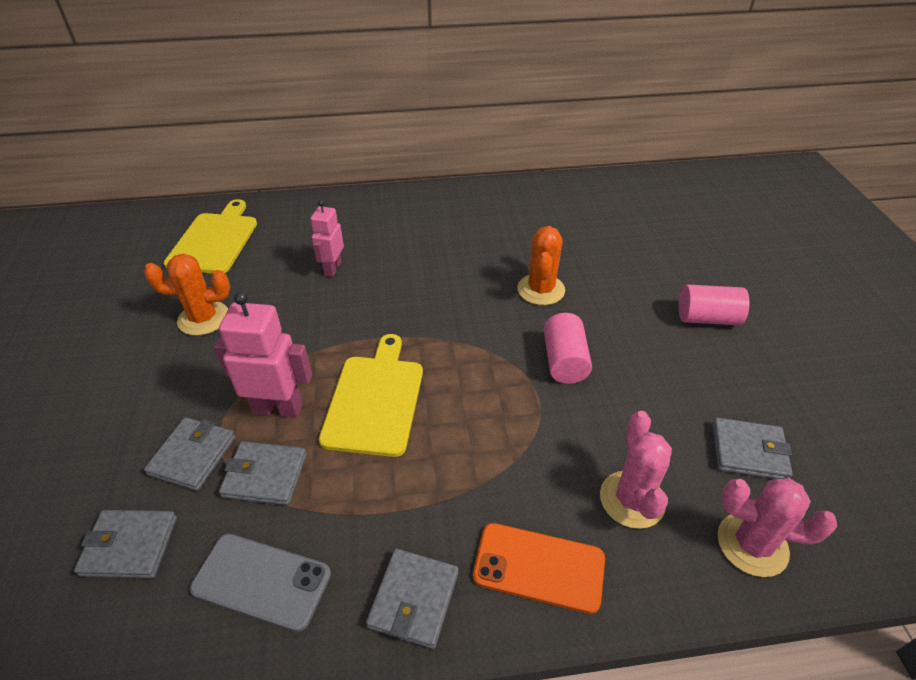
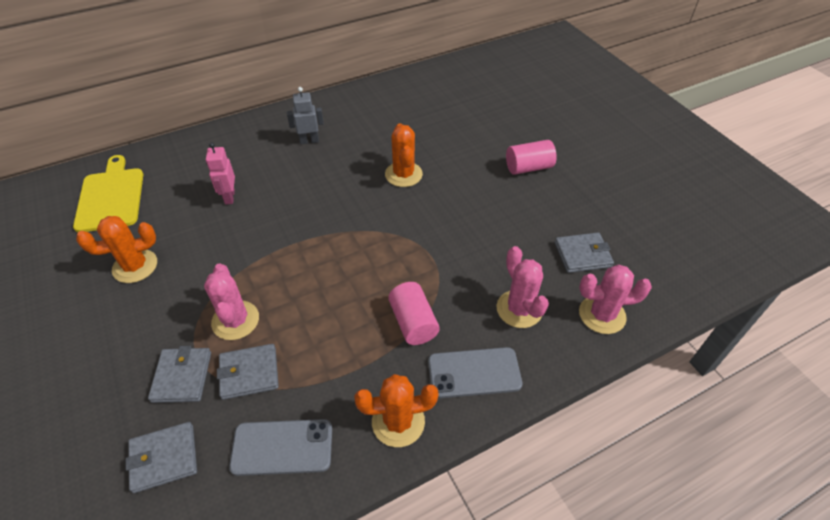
camera: 20 degrees left, 5 degrees up
(278, 408) = (235, 320): pink robot -> pink cactus
(375, 400) = (310, 292): yellow cutting board -> none
(414, 599) = (398, 422): grey wallet -> orange cactus
(445, 227) = (309, 141): none -> grey robot
(539, 567) = (474, 372): orange phone -> grey phone
(564, 361) = (440, 225): pink cylinder -> pink cylinder (413, 322)

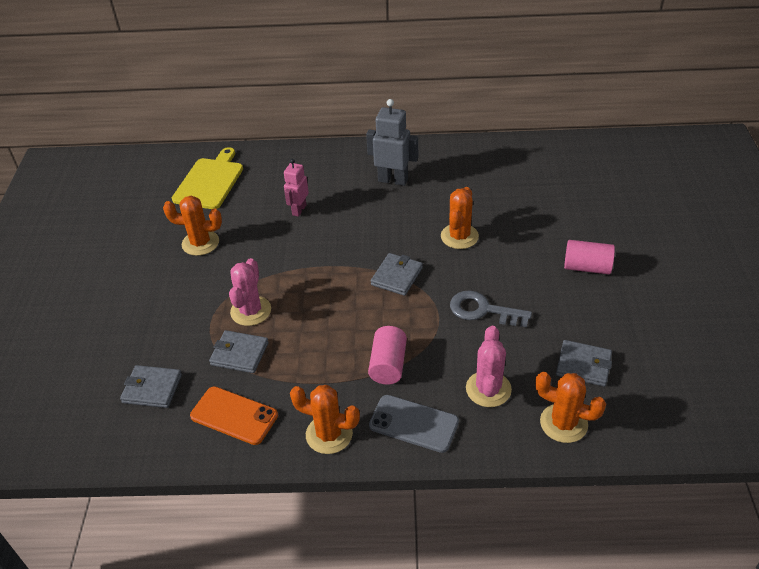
camera: 30 degrees right, 5 degrees down
(182, 377) = (192, 338): grey wallet -> grey wallet (397, 276)
(282, 447) = (234, 416): grey phone -> orange phone
(309, 141) = (393, 180): grey robot -> grey robot, size x1.54
(467, 236) = (482, 310): none -> grey key
(602, 315) = (563, 423): pink cactus -> orange cactus

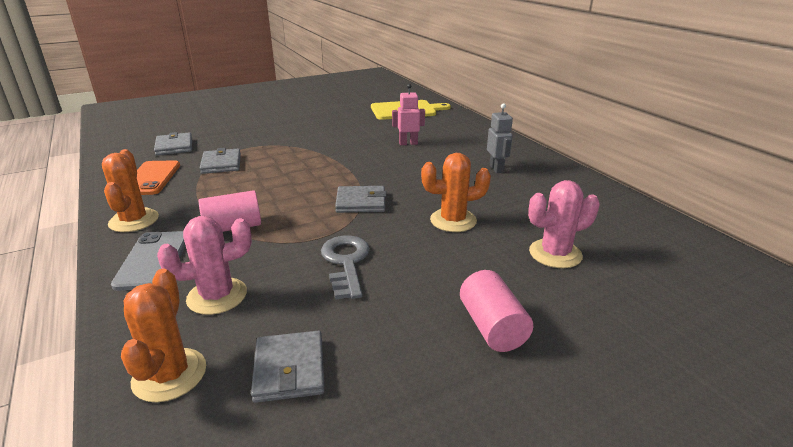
camera: 60 degrees right, 15 degrees down
(200, 243) = (335, 124): orange cactus -> none
(251, 311) = (272, 156): pink cactus -> pink cactus (555, 254)
(393, 180) = (496, 169): grey robot -> grey robot, size x0.65

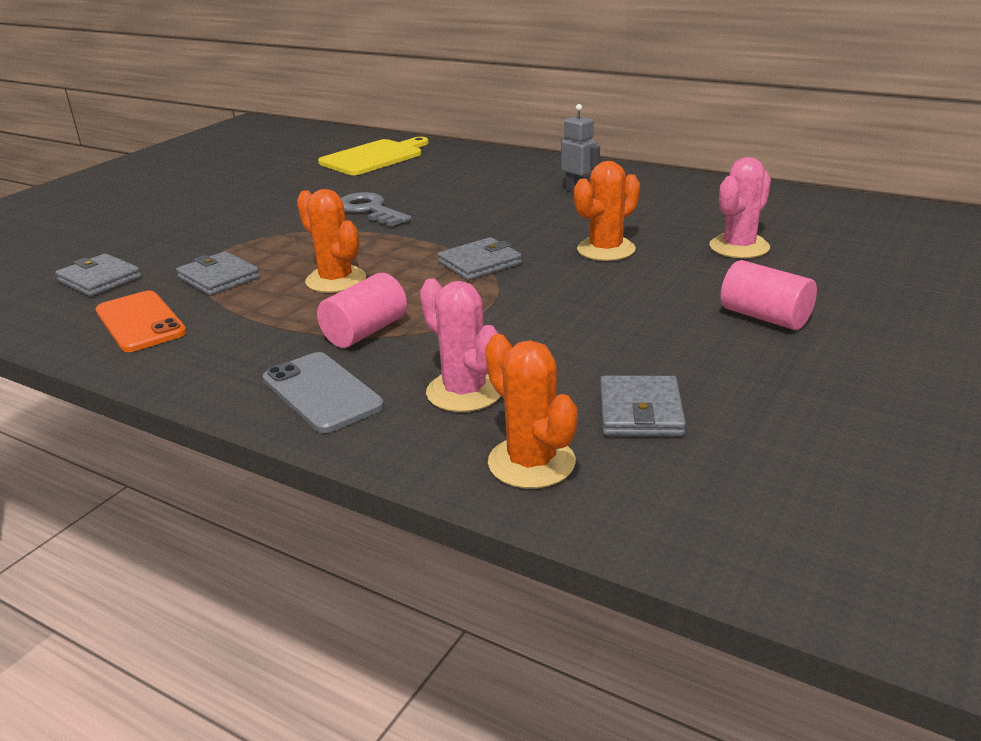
camera: 30 degrees left, 0 degrees up
(134, 220) = (211, 369): orange cactus -> orange cactus (336, 280)
(217, 296) = (464, 392): pink cactus -> pink cactus turned 75 degrees counterclockwise
(289, 369) = (640, 411): grey wallet -> grey wallet turned 45 degrees clockwise
(346, 262) = (554, 318): grey key -> grey key (369, 210)
(408, 143) = (437, 192): pink robot -> none

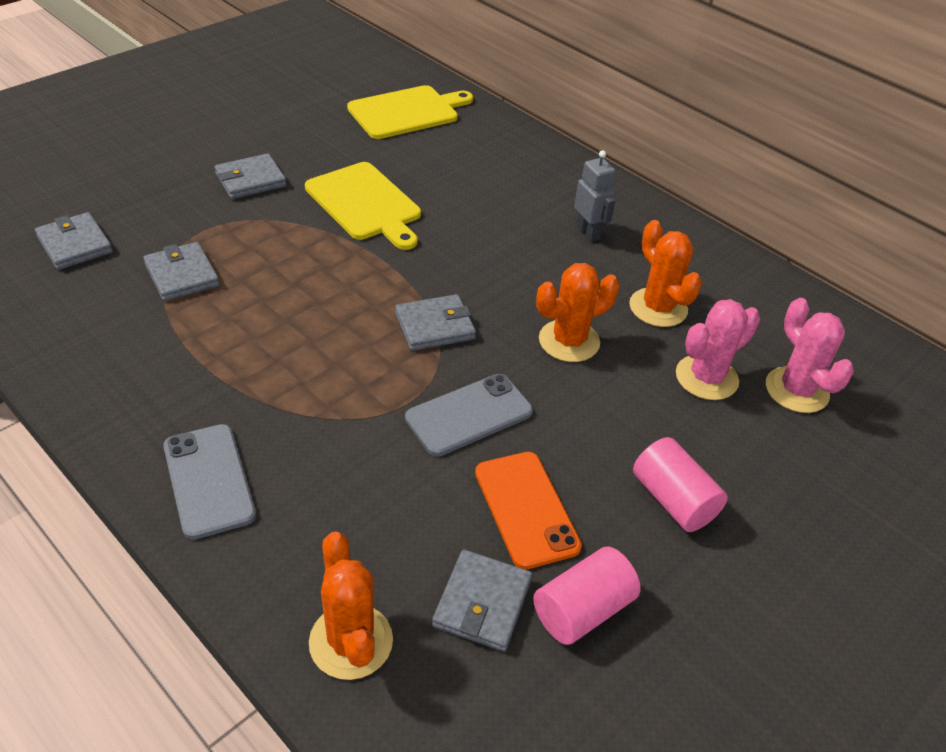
camera: 10 degrees right, 15 degrees up
(140, 322) = (88, 323): orange phone -> orange phone (526, 509)
(253, 215) = (250, 180): none -> grey wallet
(336, 280) = (287, 312): orange cactus -> orange cactus (658, 308)
(365, 332) = (282, 402): pink cylinder -> pink cylinder (582, 610)
(369, 210) = (365, 204): grey key -> yellow cutting board
(464, 392) = (335, 521): pink cactus -> pink cactus (796, 390)
(547, 306) = (469, 415): none -> grey phone

